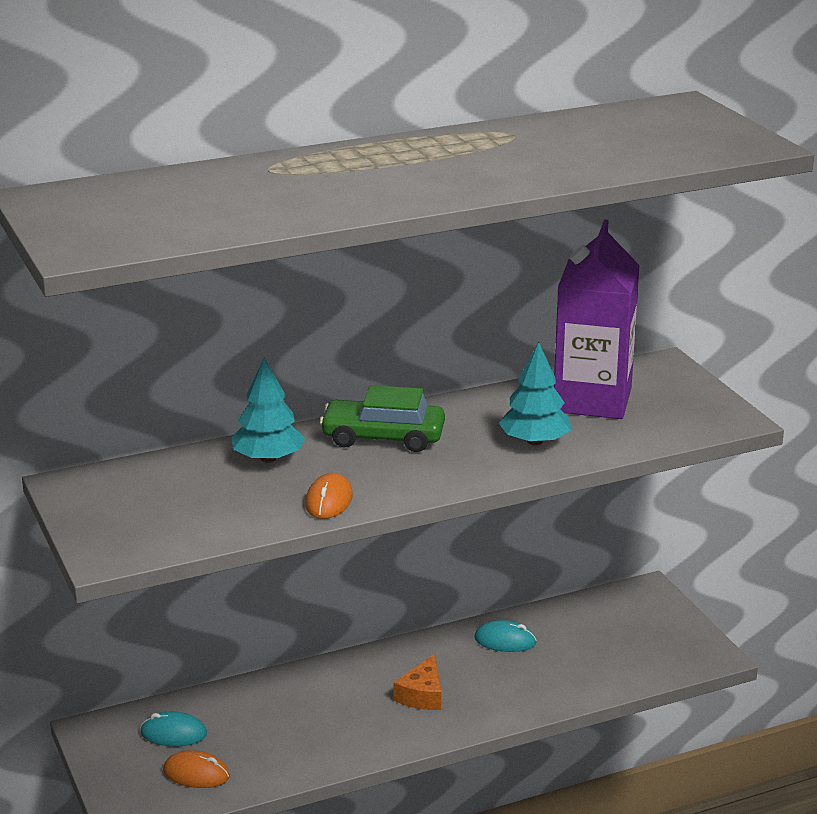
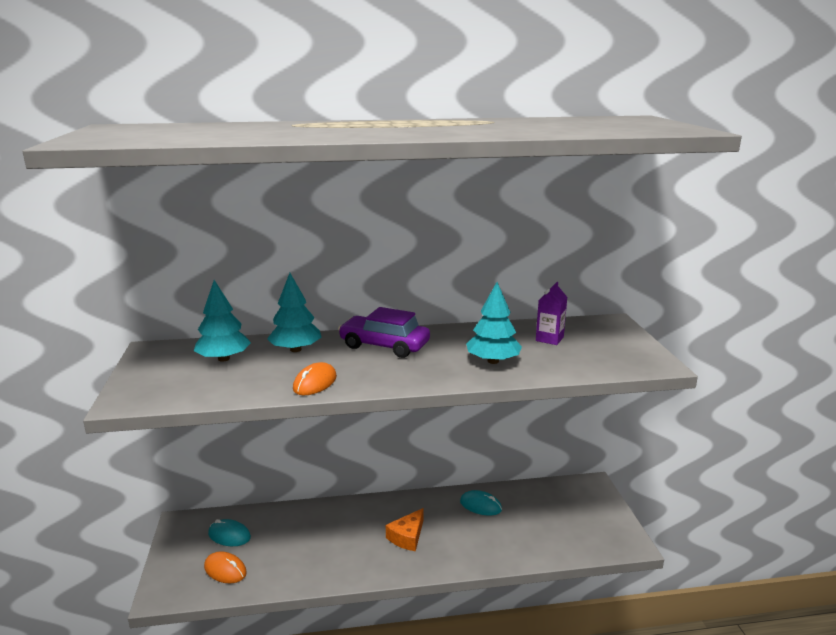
camera: 15 degrees right, 5 degrees down
(181, 484) = (224, 358): none -> turquoise tree
(383, 437) = (384, 345): green car -> purple car
(592, 400) = (549, 339): purple carton -> purple carton, size x0.43

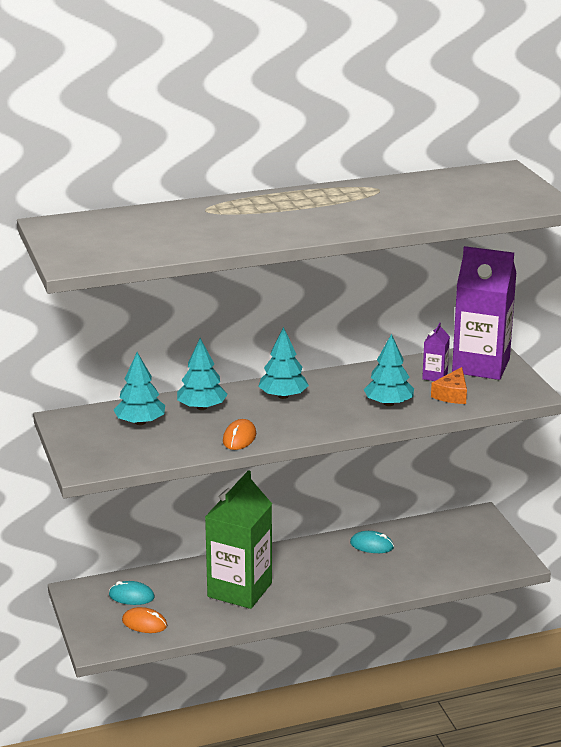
camera: 10 degrees left, 5 degrees up
(336, 541) = (239, 590): none -> green carton
(384, 345) = (283, 396): purple car -> turquoise tree
(407, 537) = (308, 579): orange cheese -> orange cheese (452, 394)
(600, 333) = (481, 366): none -> purple carton

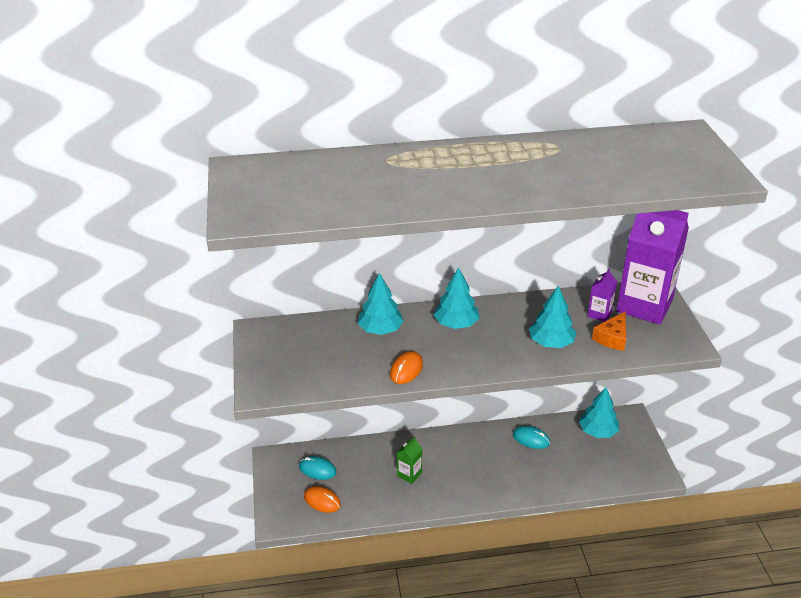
camera: 10 degrees right, 10 degrees up
(140, 422) = (322, 341): turquoise tree -> turquoise tree (598, 431)
(239, 590) = (409, 474): green carton -> green carton, size x0.43

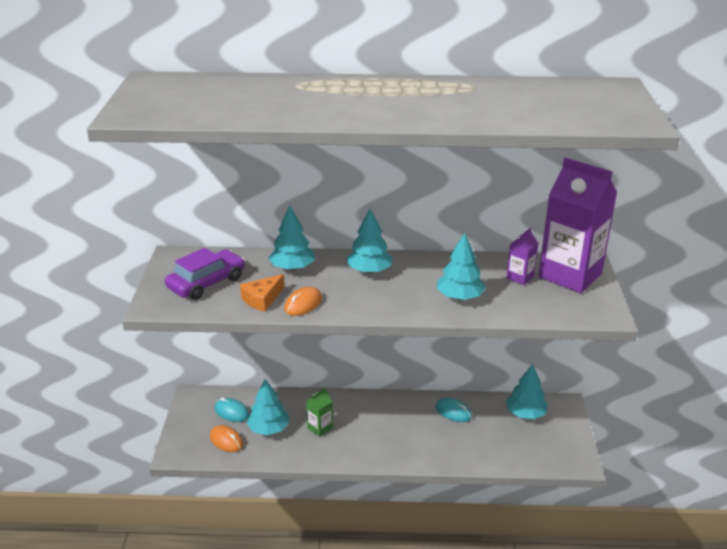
camera: 10 degrees right, 5 degrees down
(302, 358) = (207, 283): none -> purple car
(360, 482) = (268, 429): none -> turquoise tree
(612, 338) = (525, 299): orange cheese -> orange cheese (262, 299)

